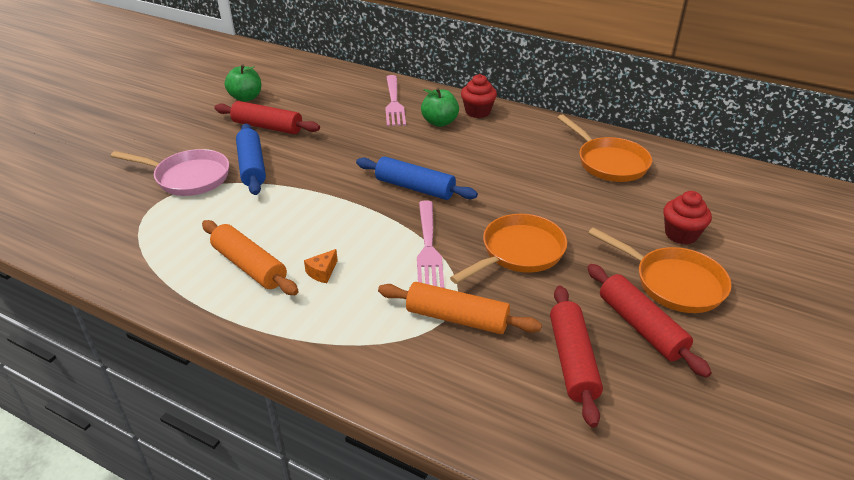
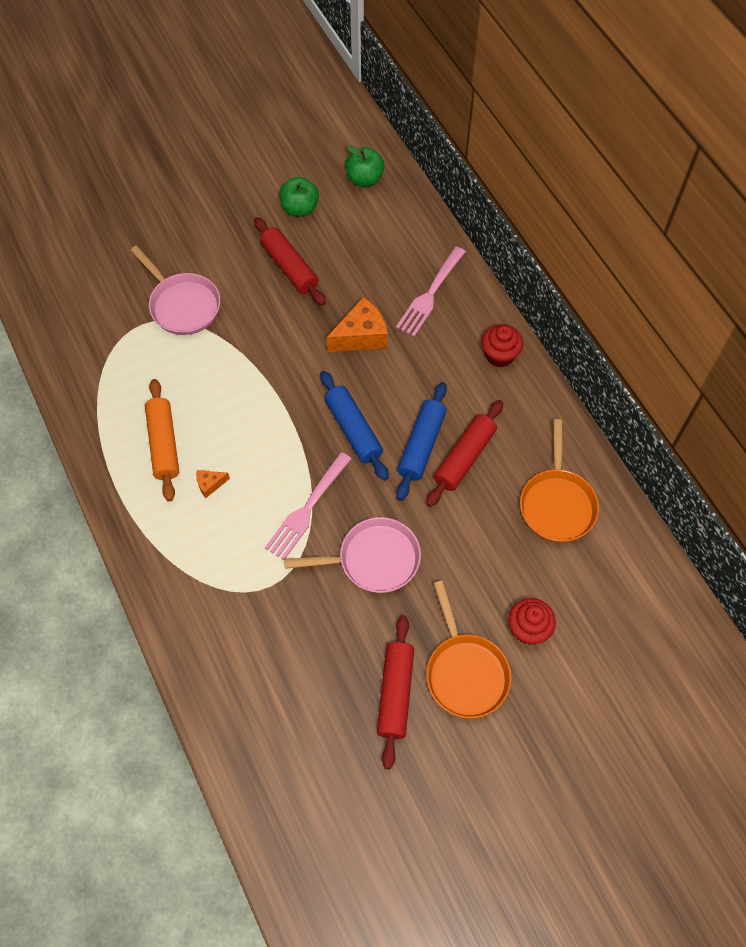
camera: 35 degrees right, 25 degrees up
(252, 166) = (240, 319): blue rolling pin -> blue rolling pin (421, 445)
(365, 139) = (361, 336): none -> orange cheese
(439, 122) = (449, 350): green apple -> green apple (364, 179)
(457, 318) = (270, 594): orange rolling pin -> none
(519, 252) = (373, 560): orange pan -> pink pan
(572, 360) = (317, 686): red rolling pin -> red rolling pin (464, 458)

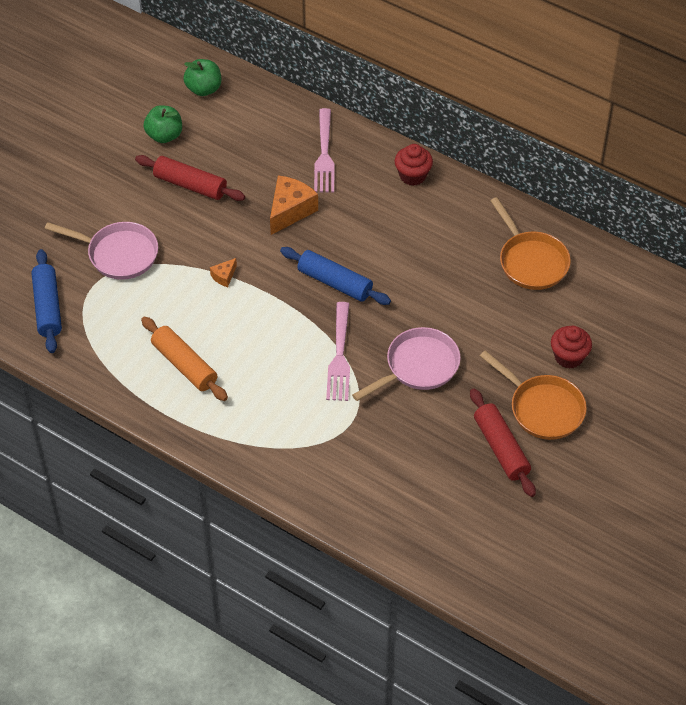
camera: 30 degrees left, 10 degrees down
(210, 484) = (246, 376): orange cheese -> orange cheese (224, 276)
(421, 445) = (397, 269): blue rolling pin -> blue rolling pin (47, 307)
(464, 458) = (437, 262): red rolling pin -> none

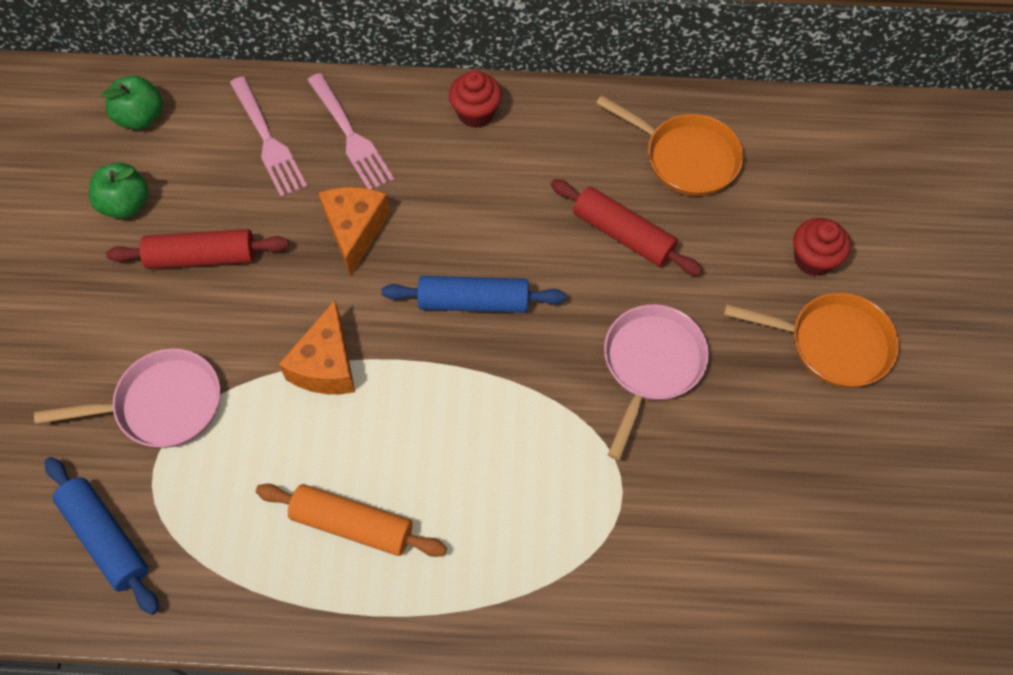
camera: 30 degrees left, 10 degrees up
(224, 276) = (326, 365): orange cheese -> orange cheese, size x2.04
(339, 355) = (545, 401): pink fork -> pink fork (267, 140)
(501, 448) = (823, 424): red rolling pin -> red rolling pin (623, 234)

